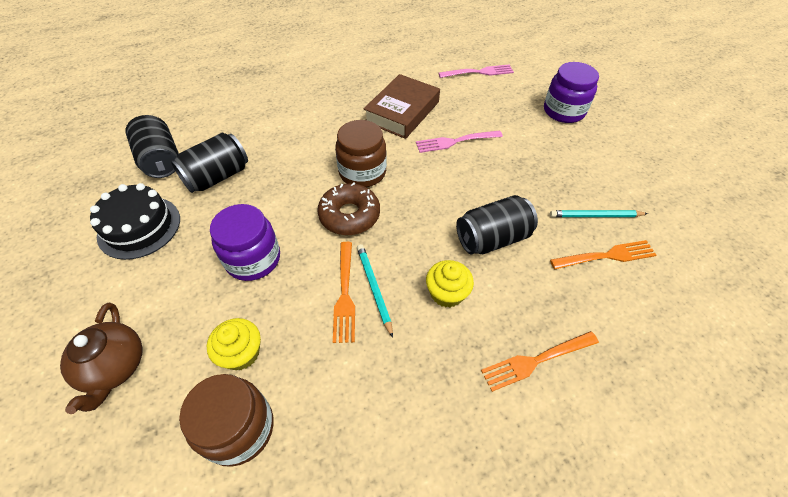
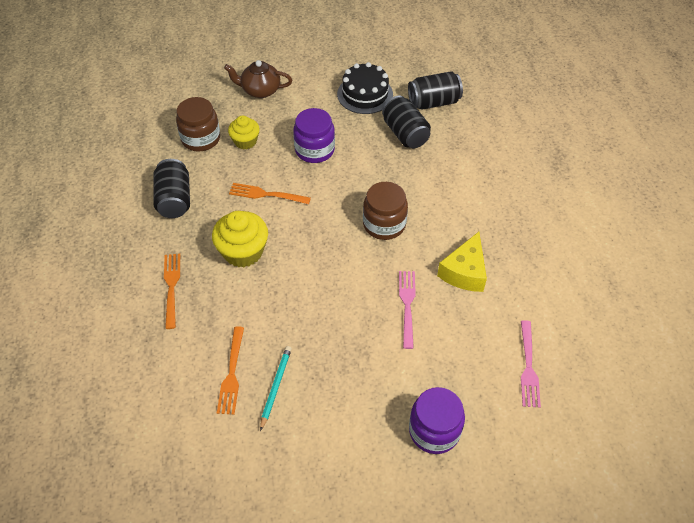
camera: 105 degrees right, 0 degrees up
(349, 215) = (337, 208): brown donut -> none
(374, 288) = (264, 211): turquoise pencil -> none
(402, 112) = (464, 272): brown book -> yellow cheese
(447, 293) = (243, 251): yellow cupcake -> yellow cupcake, size x1.58
(492, 238) = (280, 296): black can -> black can (174, 199)

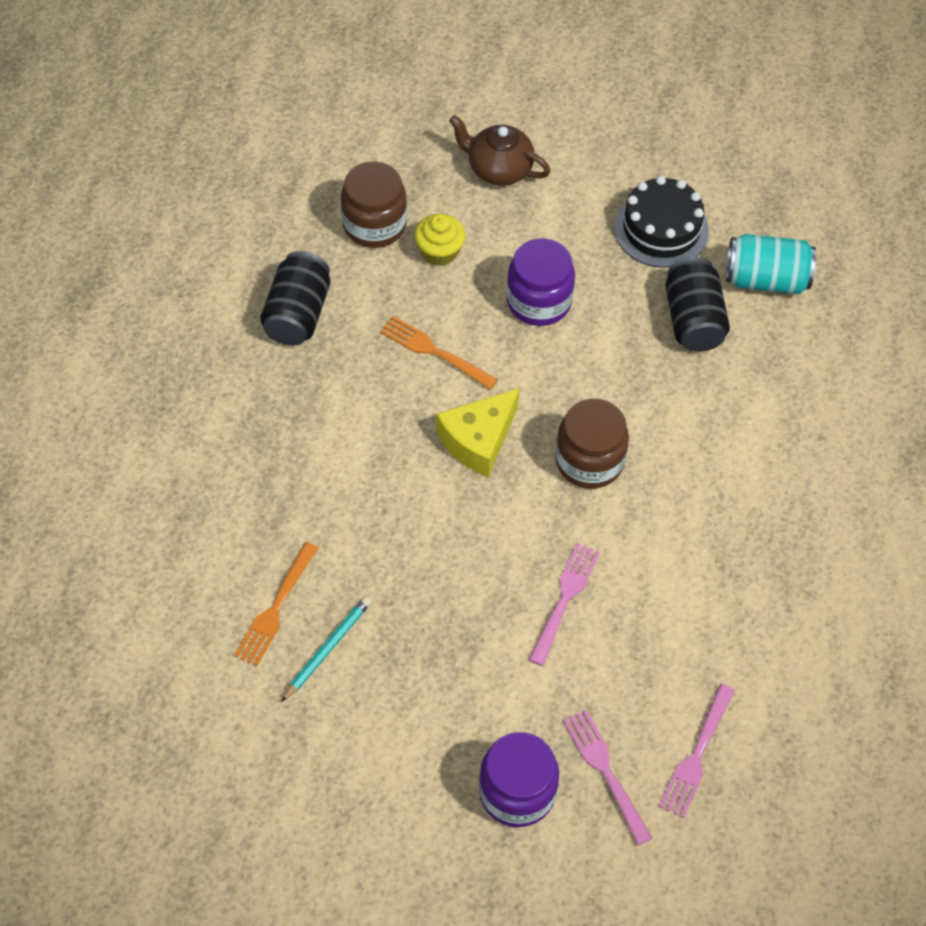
camera: 20 degrees right, 5 degrees up
(171, 287) = (242, 451): orange fork -> none
(243, 251) = (363, 432): yellow cupcake -> none
(433, 102) = (766, 279): black can -> turquoise can
(464, 272) = (675, 579): yellow cheese -> yellow cheese (478, 440)
(480, 397) = (605, 771): none -> pink fork

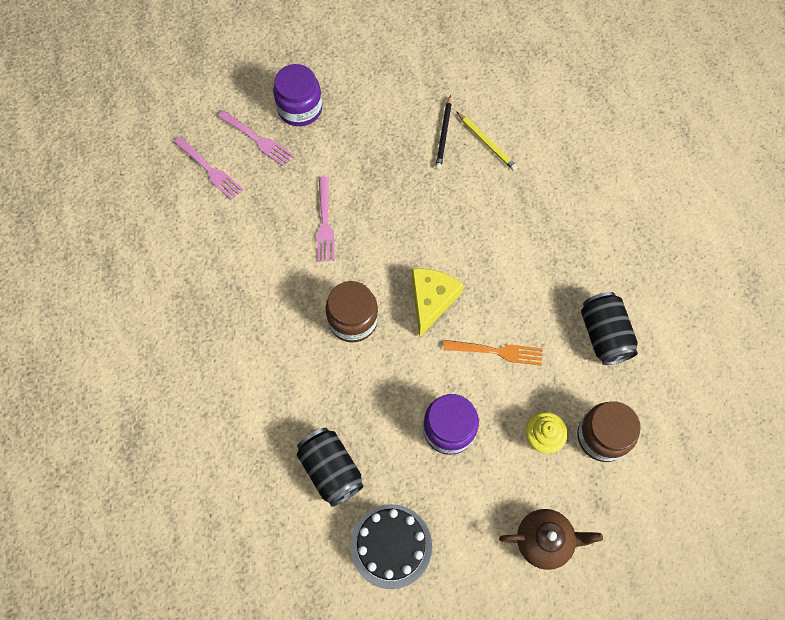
camera: 155 degrees right, 10 degrees up
(276, 608) = (486, 143): orange fork -> yellow pencil
(327, 649) = (443, 134): turquoise pencil -> black pencil
(697, 755) = (209, 170): pink fork -> pink fork turned 135 degrees clockwise
(766, 279) = (291, 537): turquoise can -> none

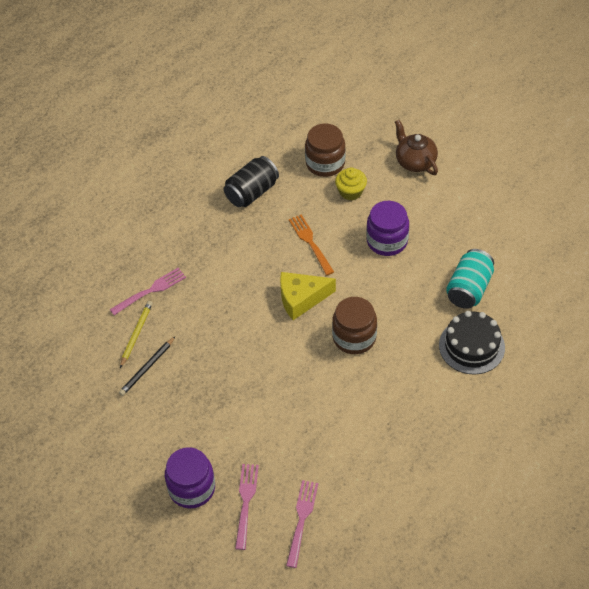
camera: 120 degrees left, 15 degrees down
(325, 223) = (288, 403): pink fork -> pink fork (150, 291)
(331, 470) = (469, 289): black can -> turquoise can
(391, 546) = (486, 232): black cake -> black cake (471, 346)
(443, 134) = (147, 367): black pencil -> black pencil turned 150 degrees clockwise

